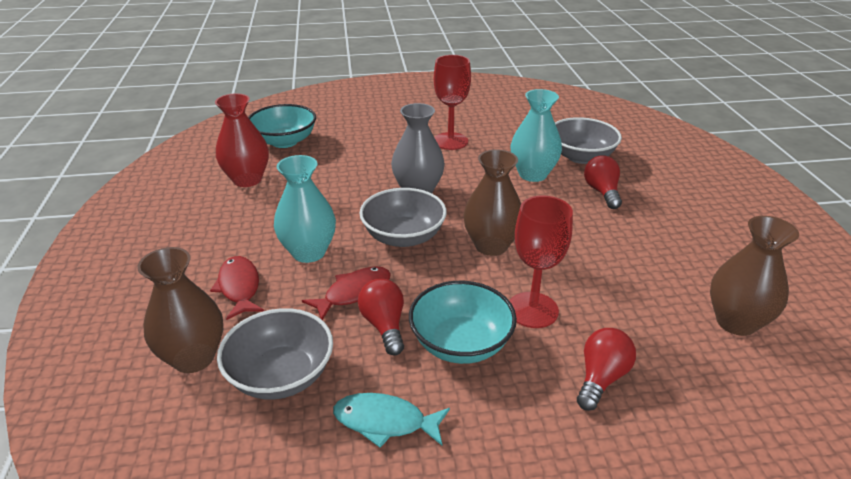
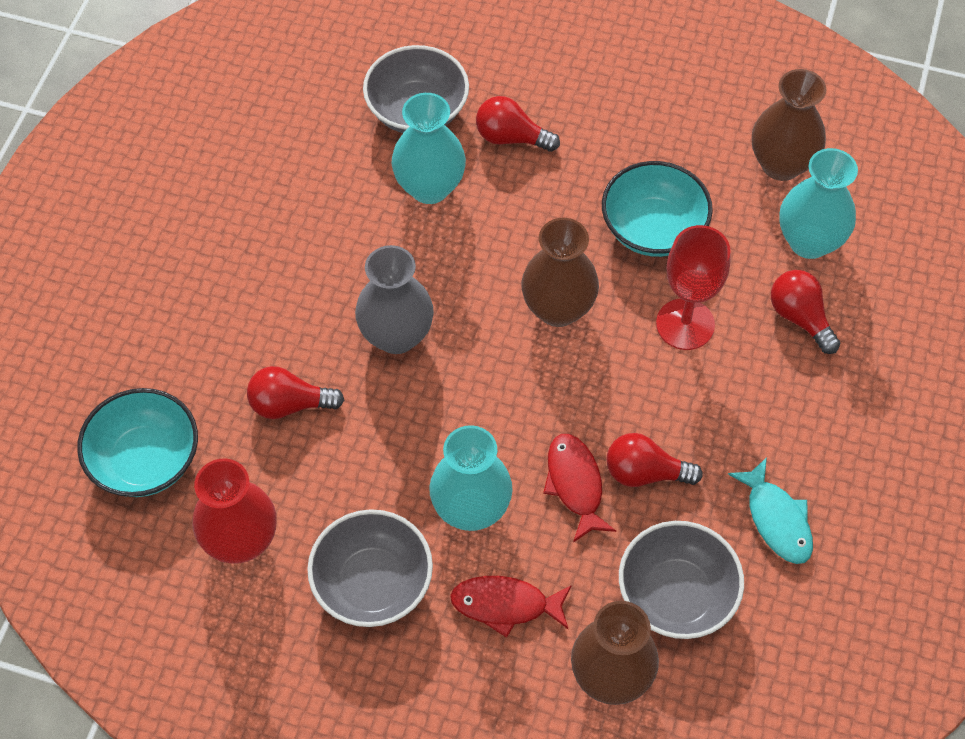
camera: 65 degrees left, 25 degrees up
(345, 170) = (289, 404): none -> red light bulb
(385, 422) = (776, 519): turquoise fish -> turquoise fish turned 60 degrees counterclockwise
(403, 236) = (492, 392): grey bowl -> grey bowl (372, 583)
(450, 141) = (283, 239): red goblet -> none
(461, 343) = (704, 412): turquoise bowl -> turquoise bowl (653, 228)
(682, 362) = (809, 241): none -> turquoise vase

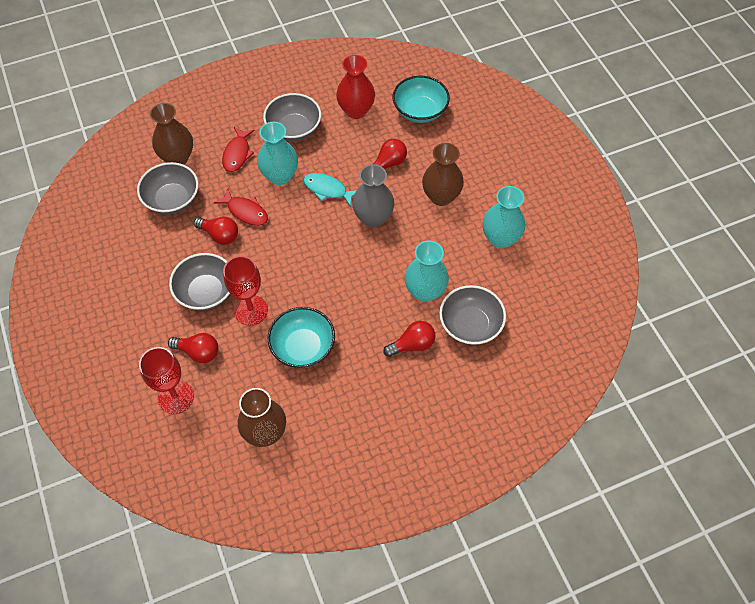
camera: 140 degrees right, 0 degrees up
(505, 605) = (237, 154): red fish -> red fish turned 135 degrees clockwise
(558, 309) = (315, 277): brown vase -> brown vase (441, 196)
(645, 473) = (220, 235): red light bulb -> red light bulb turned 60 degrees clockwise
(730, 396) = (206, 292): none -> grey bowl
(776, 519) = (149, 254): turquoise fish -> turquoise fish (327, 189)
(809, 241) = (220, 397): turquoise vase -> turquoise vase (500, 238)
(869, 280) = (176, 397): none -> red goblet

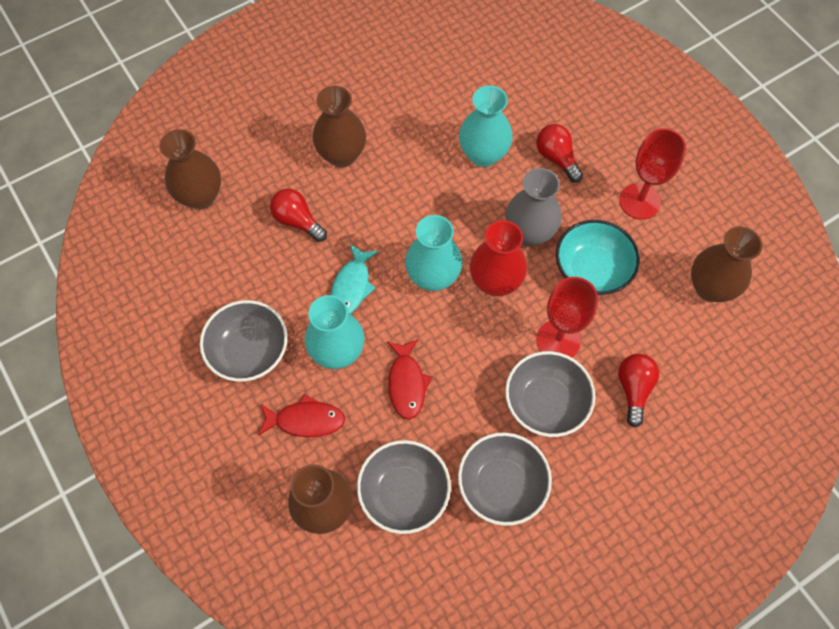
camera: 100 degrees left, 5 degrees up
(176, 397) = (701, 399): red goblet -> red goblet (639, 201)
(220, 235) = (452, 408): red light bulb -> none
(245, 211) = (407, 383): red fish -> red fish turned 150 degrees clockwise
(356, 110) = (206, 275): red vase -> red vase (495, 282)
(373, 217) = (387, 225): grey vase -> grey vase (529, 233)
(420, 111) = (200, 196): turquoise bowl -> brown vase
(470, 325) = (516, 106): grey bowl -> grey bowl (501, 485)
(500, 238) = (393, 89): turquoise vase -> turquoise vase (433, 277)

